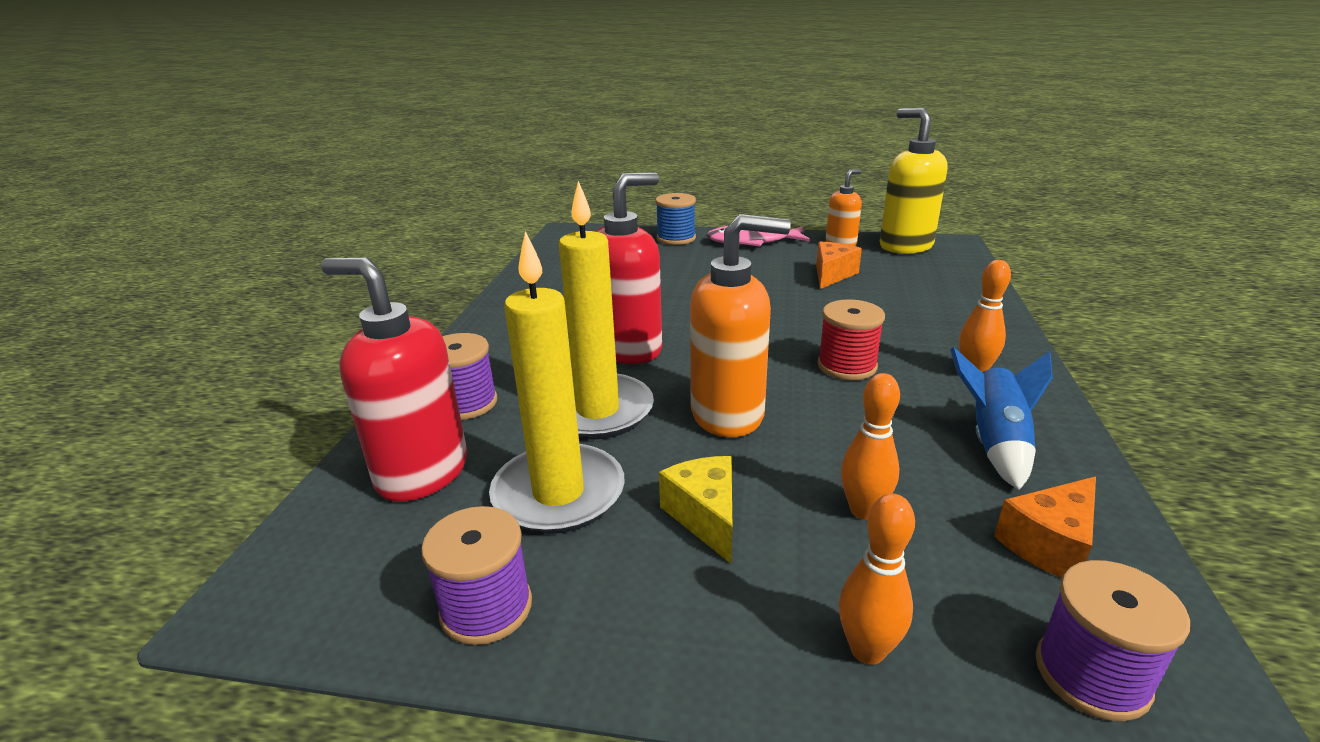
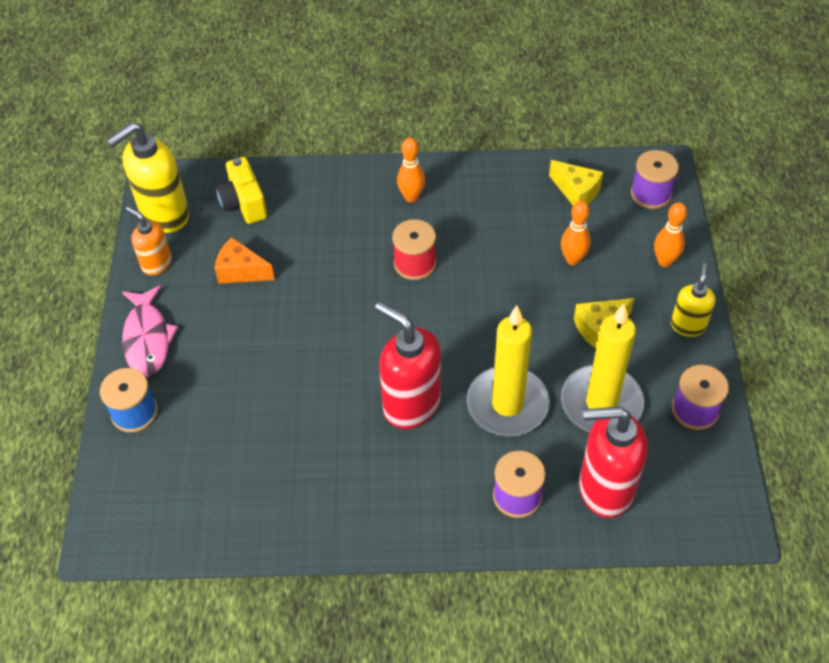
camera: 100 degrees left, 25 degrees up
(421, 473) = (604, 489): red soap dispenser -> red soap dispenser turned 75 degrees clockwise
(682, 648) = (688, 325): none -> yellow soap dispenser
(728, 414) = (494, 327): orange soap dispenser -> none
(931, 277) = (244, 203): none -> yellow camera
(995, 443) = (495, 199): blue rocket -> none
(1049, 544) = (576, 192): orange cheese -> yellow cheese

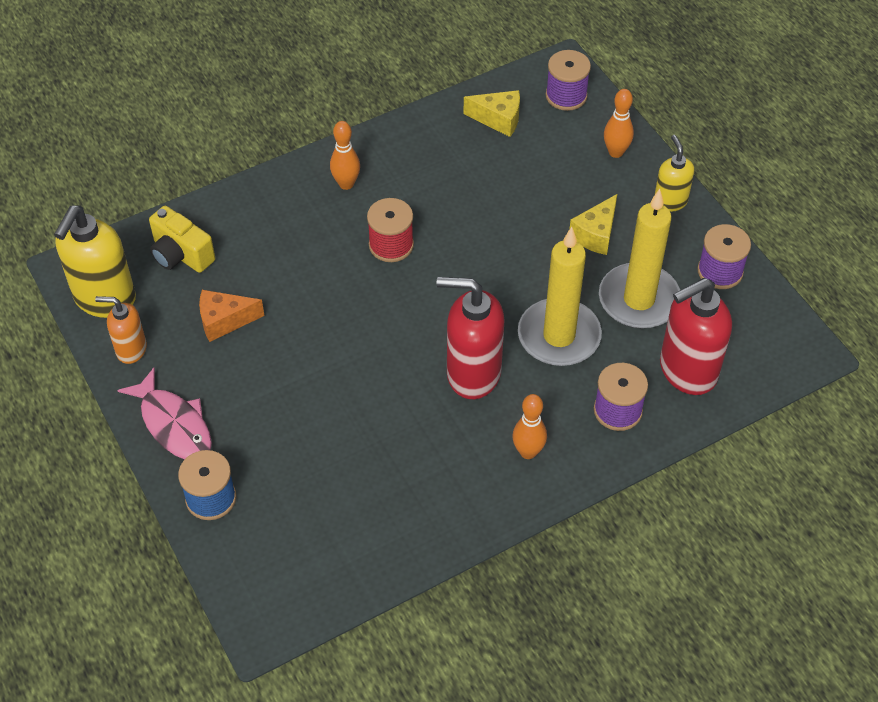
camera: 30 degrees left, 0 degrees up
(573, 259) = (534, 183): orange bowling pin -> orange bowling pin (528, 452)

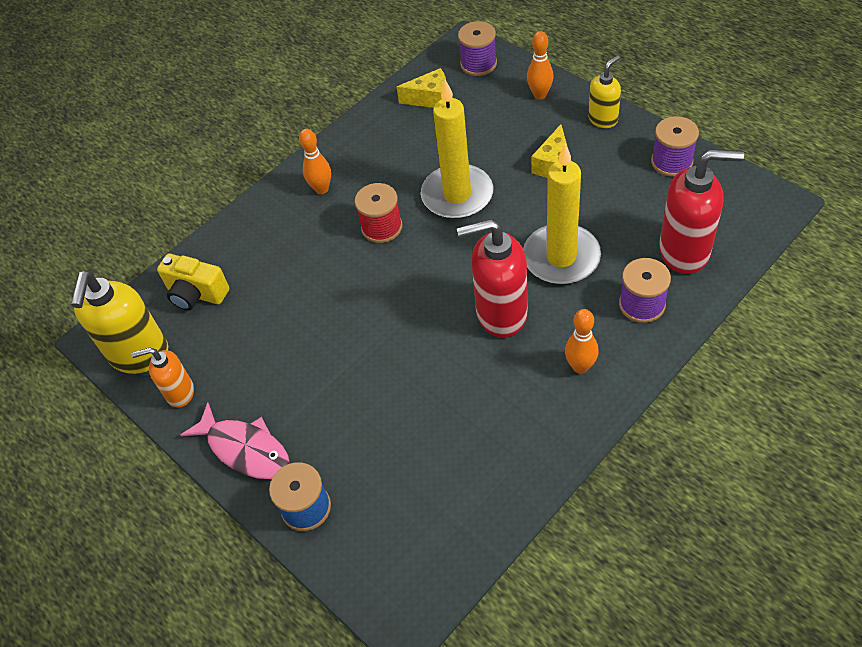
camera: 10 degrees left, 0 degrees up
(224, 321) = (258, 339): orange cheese -> none
(639, 300) = (615, 206): yellow candle -> yellow candle (457, 195)
(670, 201) = (603, 119): yellow soap dispenser -> yellow soap dispenser turned 75 degrees clockwise
(687, 371) = (685, 251): red soap dispenser -> red soap dispenser turned 135 degrees counterclockwise

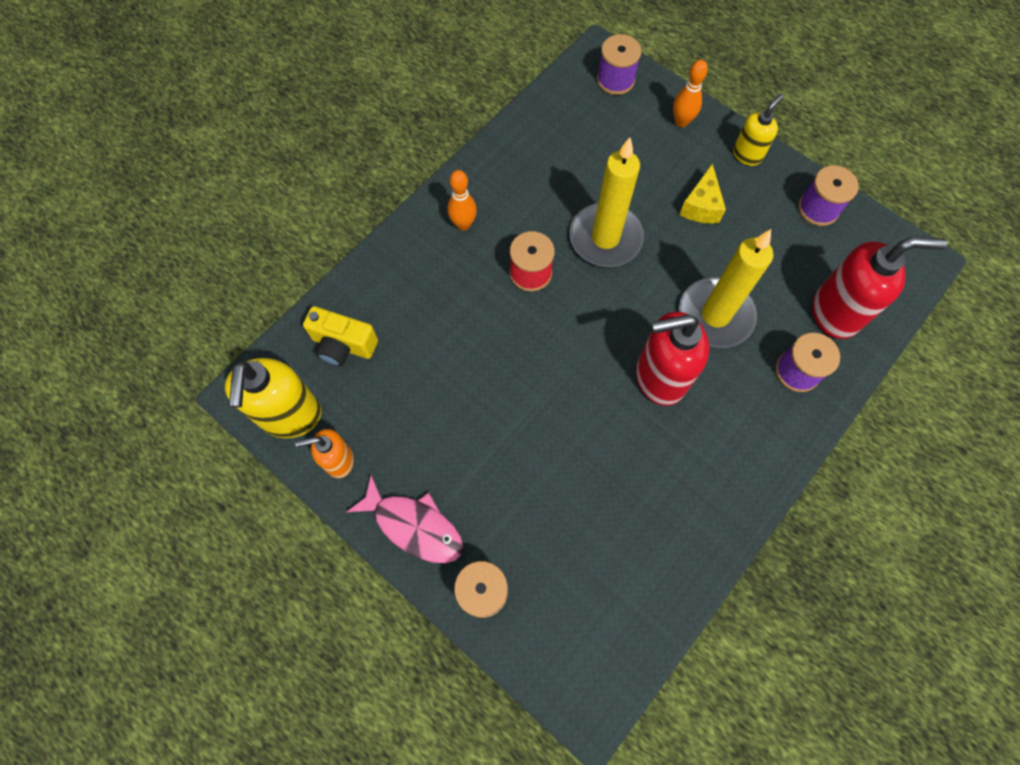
camera: 10 degrees left, 15 degrees up
(430, 99) = (568, 120): yellow cheese -> none
(580, 366) = (741, 439): orange bowling pin -> none

